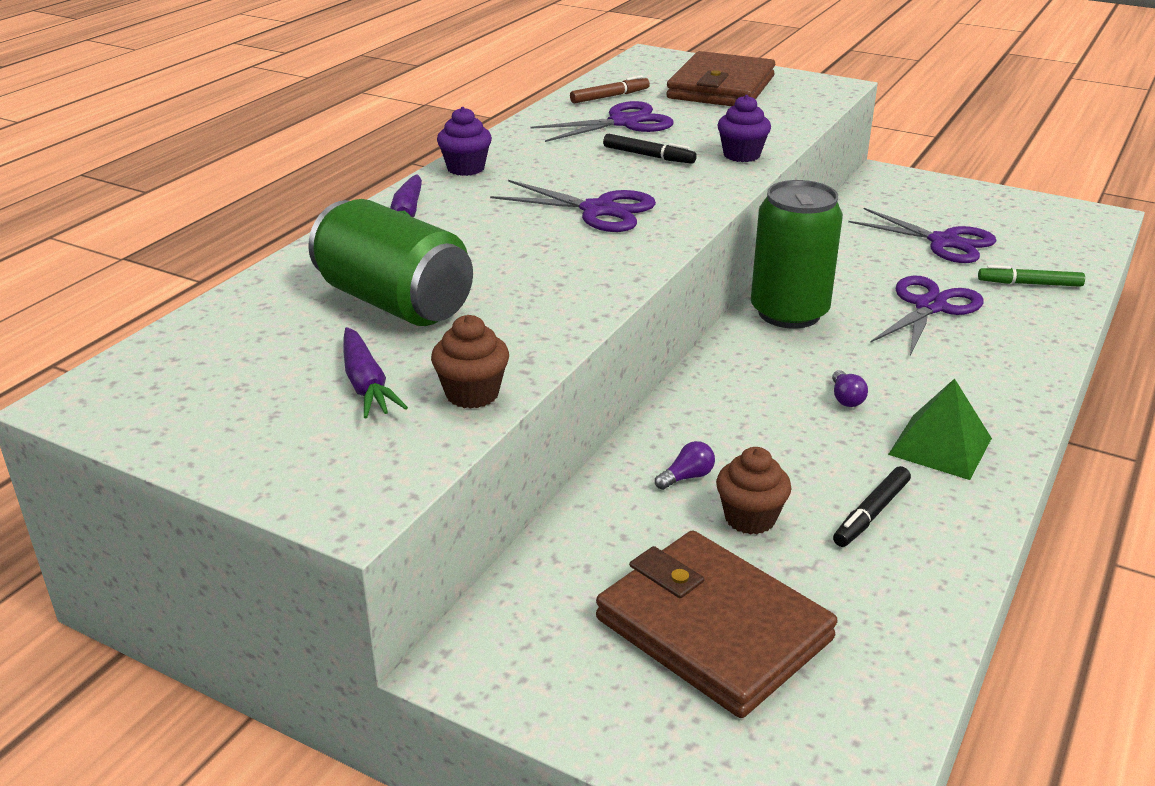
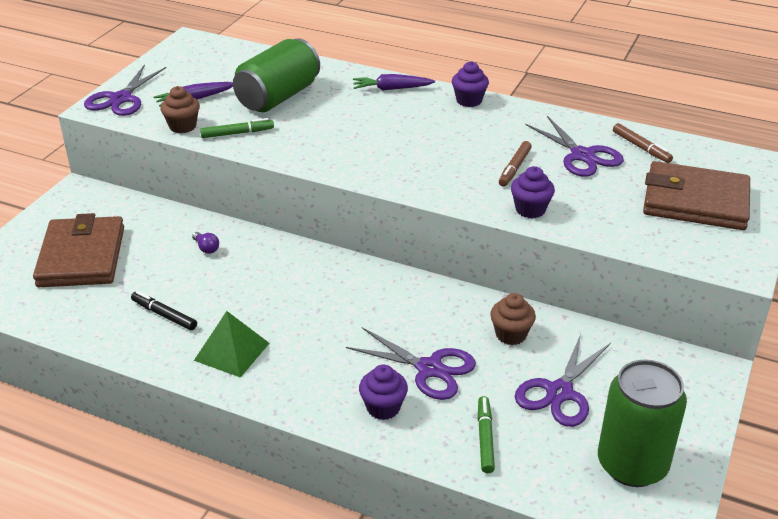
camera: 85 degrees right, 5 degrees up
(513, 338) = (237, 133): none -> green marker
(598, 210) = (409, 151): purple scissors -> purple scissors (121, 99)
(648, 156) = (514, 168): black marker -> brown marker
(713, 629) = (82, 257): brown wallet -> brown wallet turned 45 degrees counterclockwise
(750, 518) = (166, 270): brown cupcake -> brown cupcake (511, 334)
(789, 313) = (407, 293): green can -> green can (632, 465)
(846, 398) = (290, 314): purple light bulb -> none
(1007, 337) = (383, 407): none -> purple cupcake

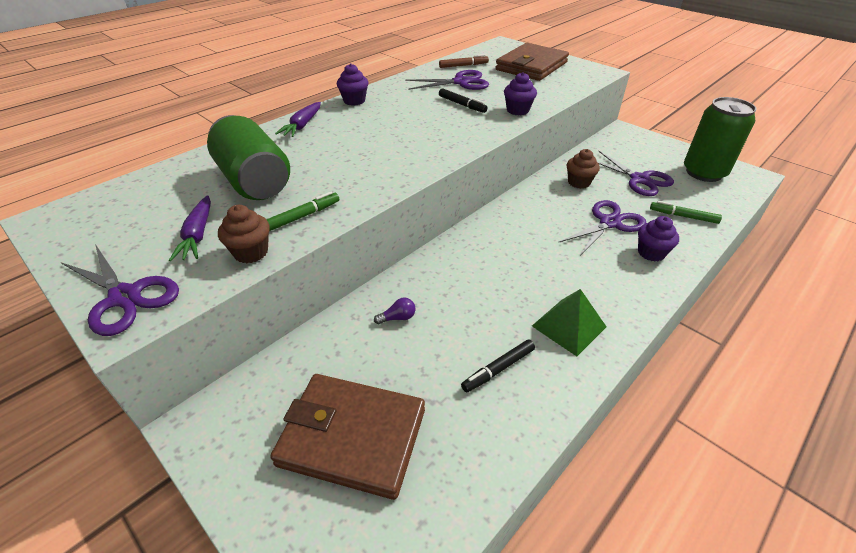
camera: 70 degrees left, 5 degrees up
(237, 133) = (302, 216): green marker -> green marker turned 45 degrees clockwise
(514, 168) = (462, 105): brown marker -> black marker

